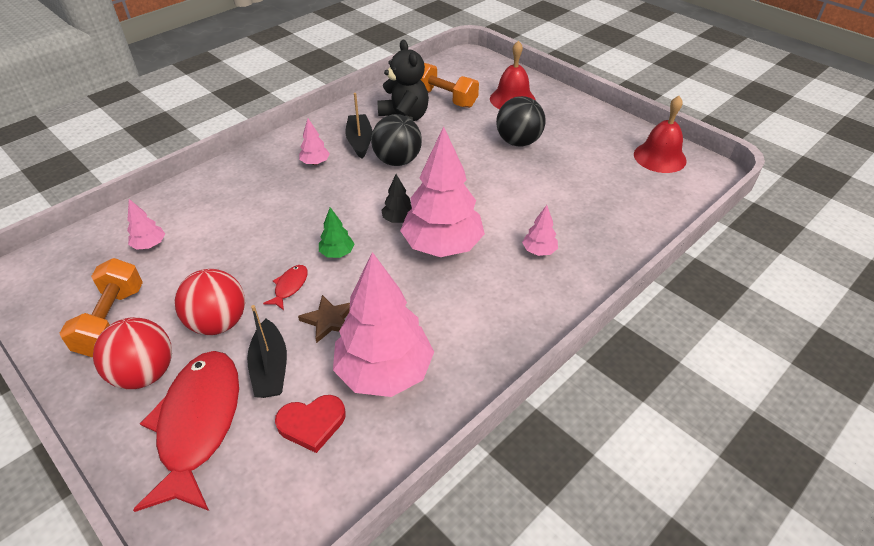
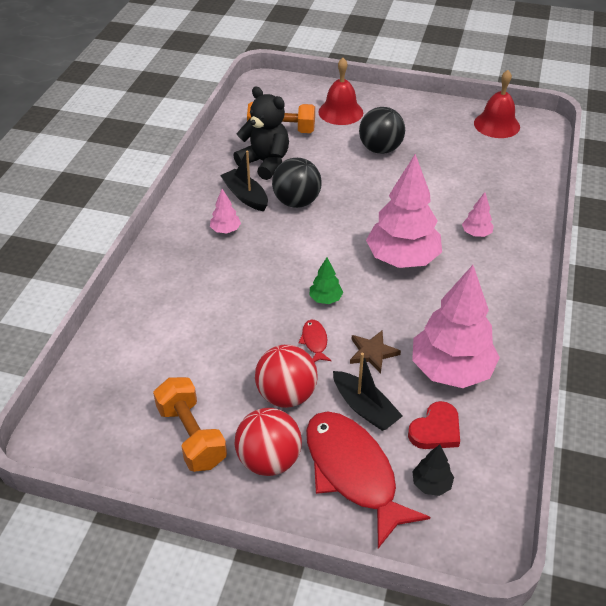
camera: 30 degrees left, 0 degrees up
(149, 245) = (151, 361): pink tree -> none
(398, 220) = (347, 251): black tree -> black tree (431, 484)

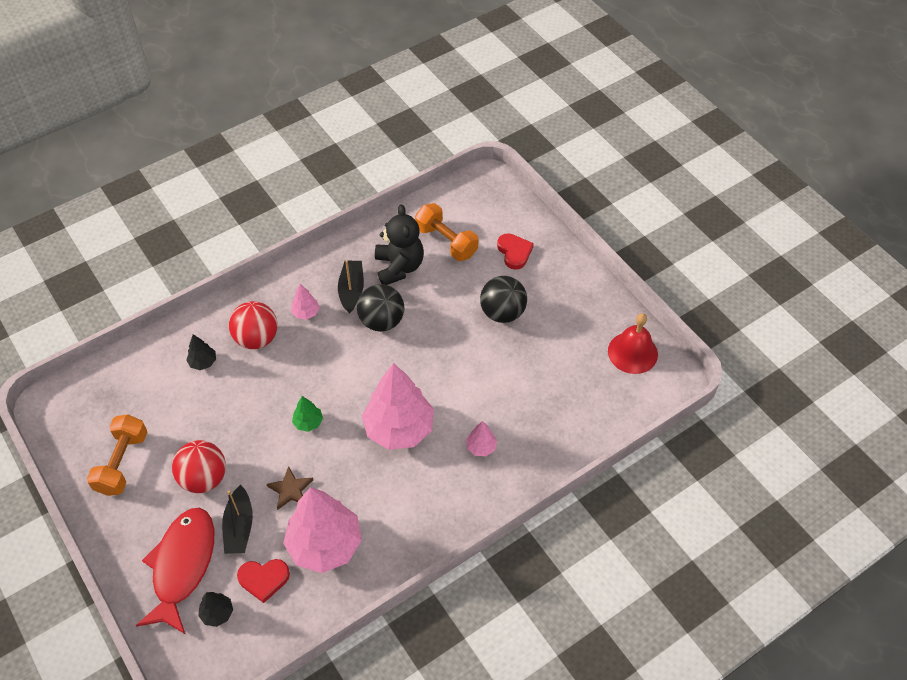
camera: 40 degrees right, 10 degrees up
(175, 314) = (203, 362): none -> black tree
(269, 460) = (146, 516): red ball -> red ball (257, 338)
(314, 341) = (264, 451): red fish -> none
(340, 112) = (514, 252): red bell -> red heart

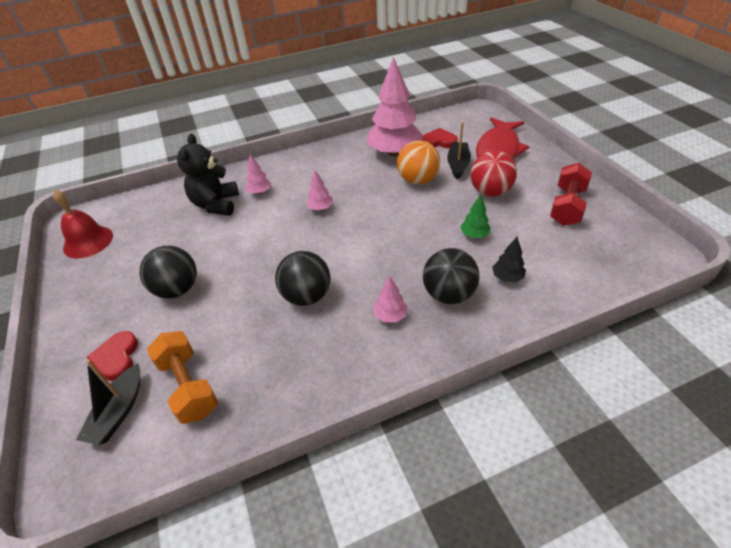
camera: 165 degrees left, 10 degrees down
(122, 463) = (567, 206): orange dumbbell -> red dumbbell
(217, 613) = (470, 130): black tree -> none
(257, 338) = (448, 294): red ball -> black ball
(290, 490) = (418, 180): brown star -> orange ball
(308, 422) = (399, 219): green tree -> green tree (474, 235)
(351, 290) = (331, 336): black boat -> black boat (118, 412)
(399, 267) = (264, 358): black teddy bear -> black teddy bear (216, 204)
(399, 428) = (320, 208): pink tree -> pink tree, size x0.43

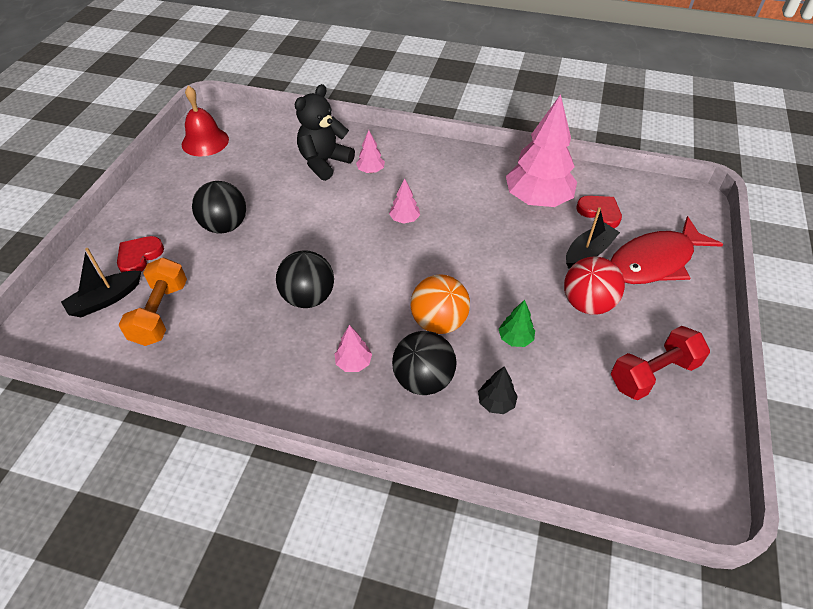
camera: 35 degrees right, 5 degrees up
(418, 180) = (526, 245): orange ball -> orange ball (439, 322)

